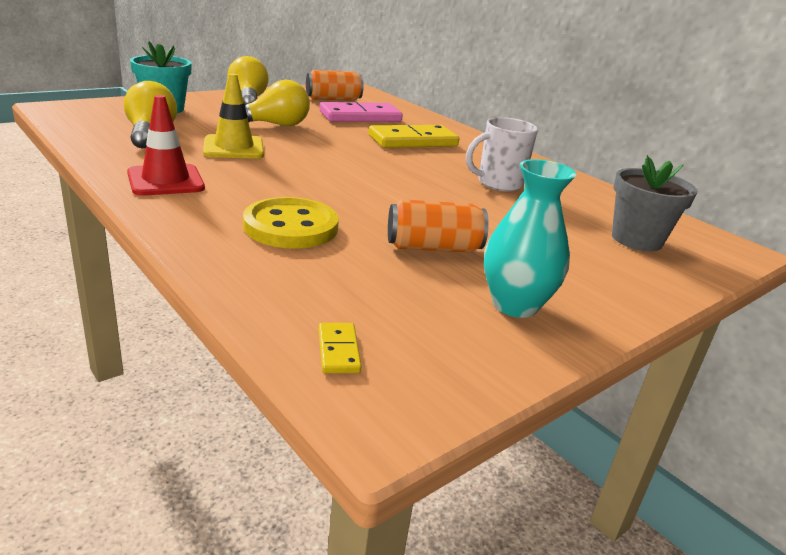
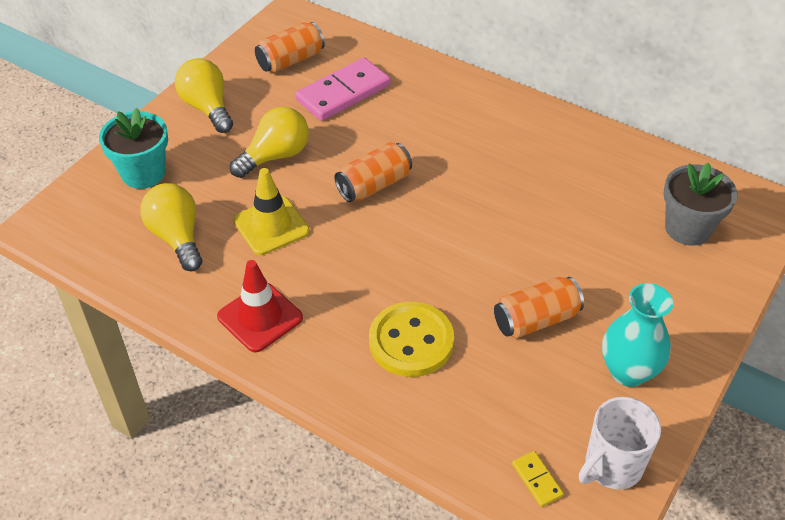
camera: 15 degrees left, 20 degrees up
(343, 152) = (374, 185): none -> orange can
(413, 141) = (423, 126): yellow domino -> none
(498, 184) = (540, 180): white mug -> white mug (612, 466)

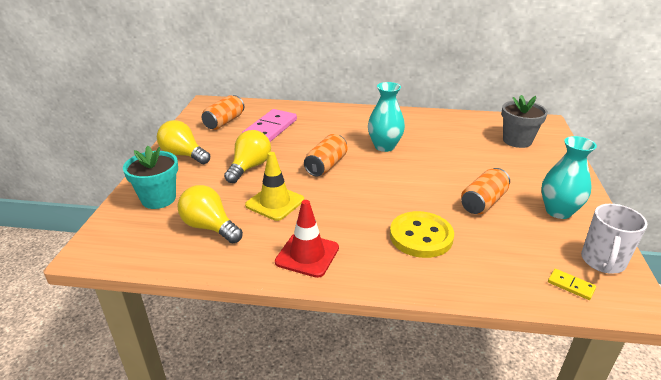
camera: 25 degrees left, 15 degrees down
(478, 176) = (384, 146): none -> turquoise vase

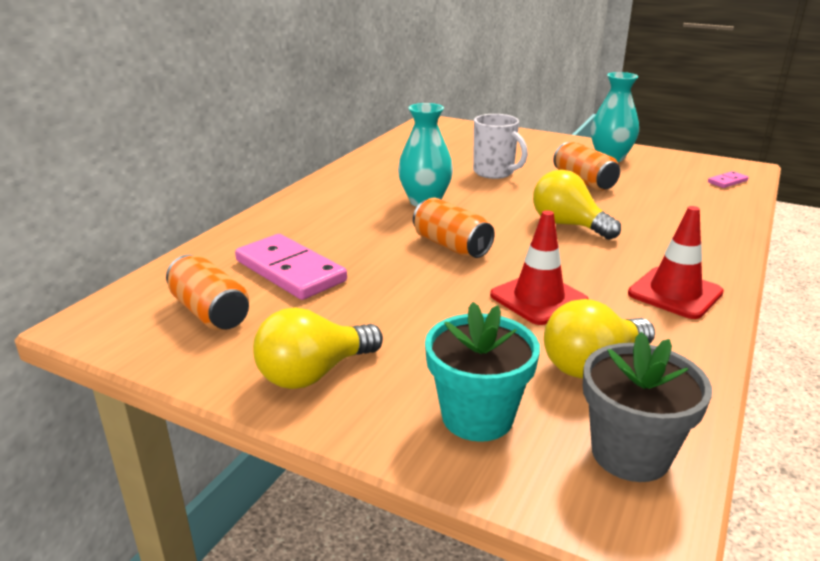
camera: 70 degrees left, 5 degrees down
(249, 167) = (416, 306): yellow light bulb -> yellow light bulb (568, 225)
(275, 202) = (538, 298): yellow traffic cone -> red traffic cone
(421, 236) = (643, 222): yellow button -> none
(517, 141) = (464, 140): grey flower pot -> grey flower pot (630, 454)
(571, 285) = (727, 181): yellow domino -> pink domino
(602, 262) = (692, 163): white mug -> white mug (494, 172)

